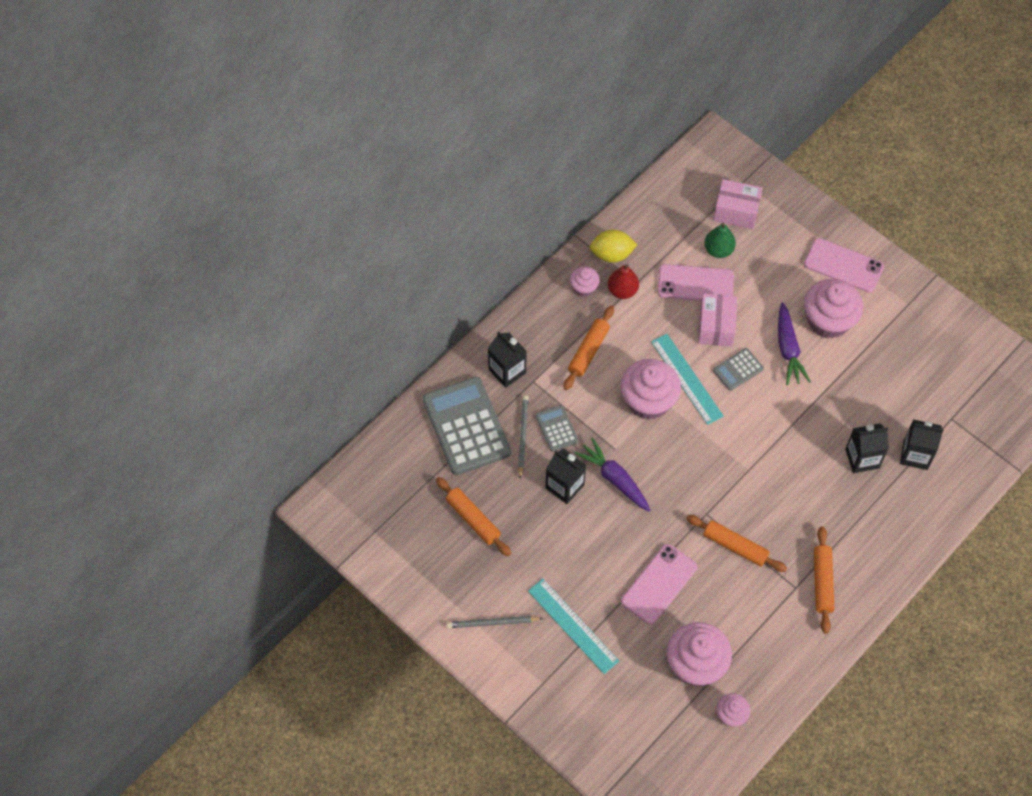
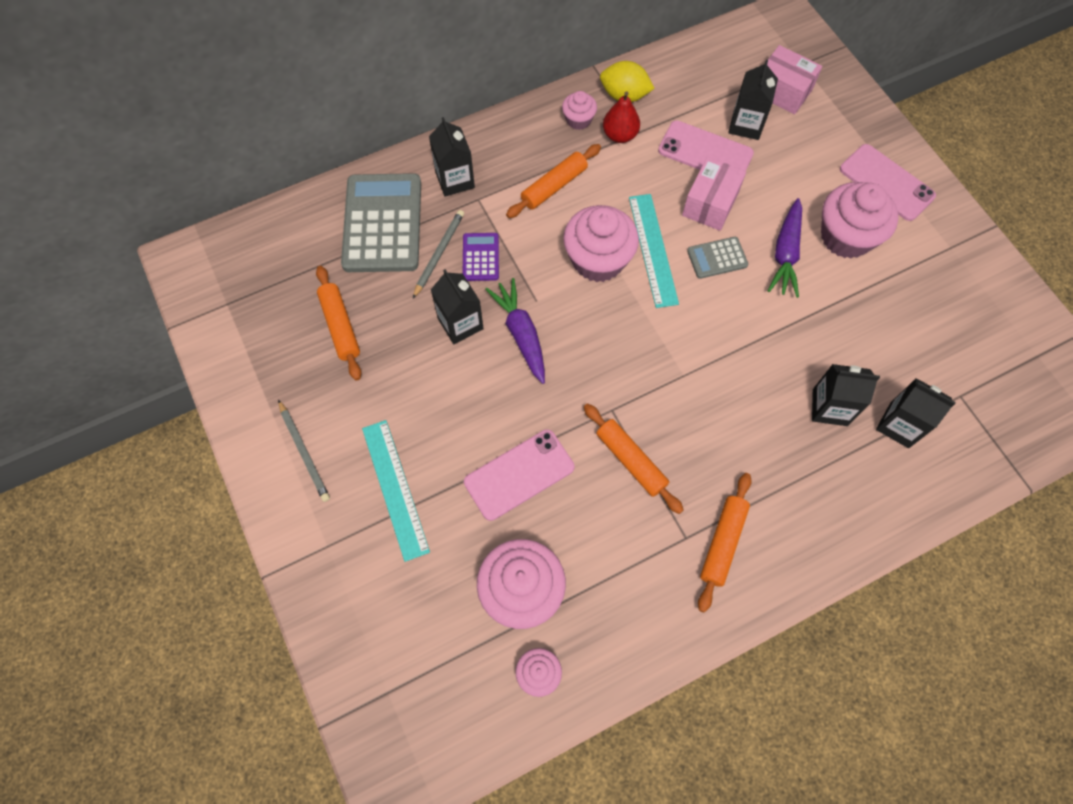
camera: 20 degrees right, 5 degrees up
(492, 623) = (304, 452): grey pencil -> grey pencil turned 135 degrees counterclockwise
(556, 428) = (480, 257): grey calculator -> purple calculator
(718, 250) = (746, 125): green pear -> black carton

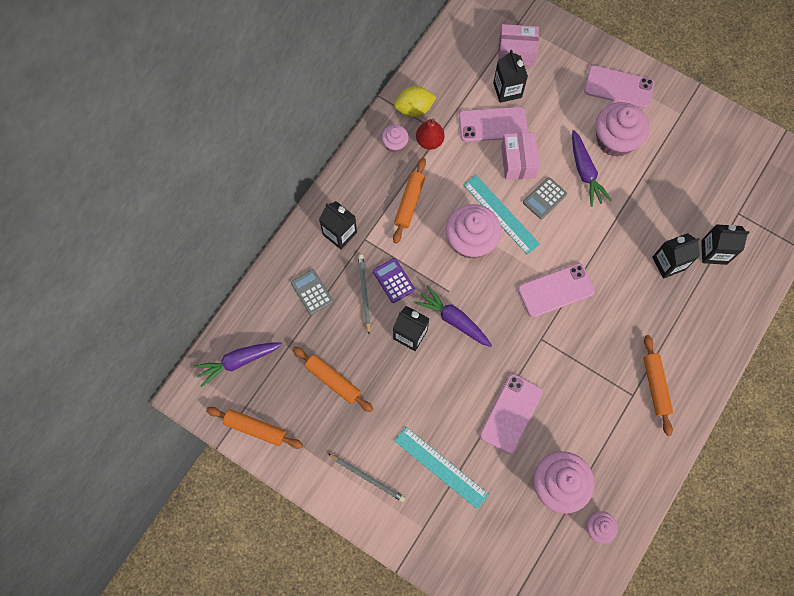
camera: 30 degrees left, 5 degrees up
(255, 253) = (238, 361): none -> purple carrot
(382, 224) = (312, 292): grey calculator -> grey calculator, size x0.47
(630, 461) = (572, 365): orange rolling pin -> orange rolling pin (255, 429)
(665, 365) = (556, 290): none -> pink phone

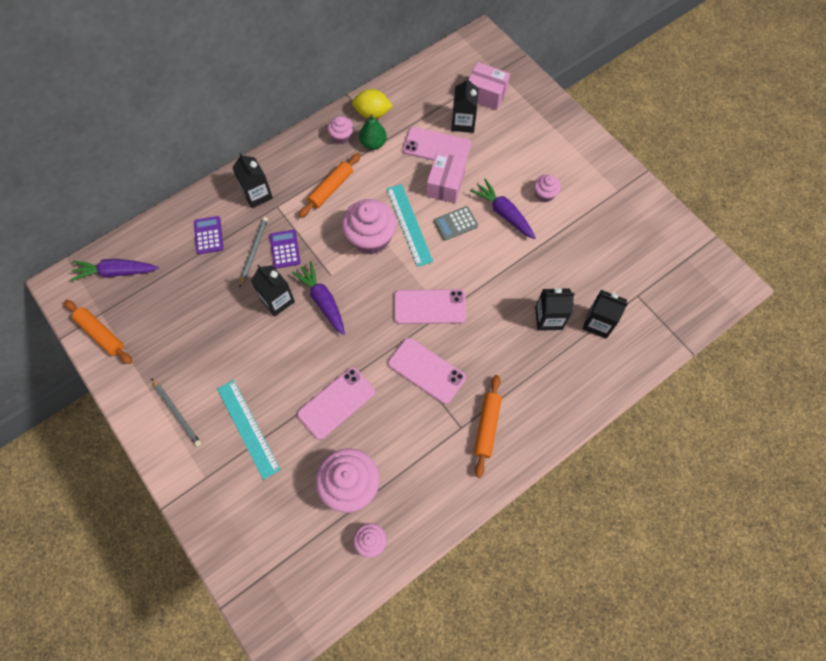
camera: 20 degrees right, 5 degrees down
(312, 292) = (208, 235): grey calculator -> purple calculator
(333, 380) = (189, 316): orange rolling pin -> none
(429, 141) = (373, 143): red pear -> green pear
(585, 172) = (503, 213): purple carrot -> purple carrot turned 135 degrees clockwise
(615, 140) = (544, 194): pink cupcake -> pink cupcake, size x0.51
(618, 87) = (568, 151): pink phone -> pink phone (426, 370)

